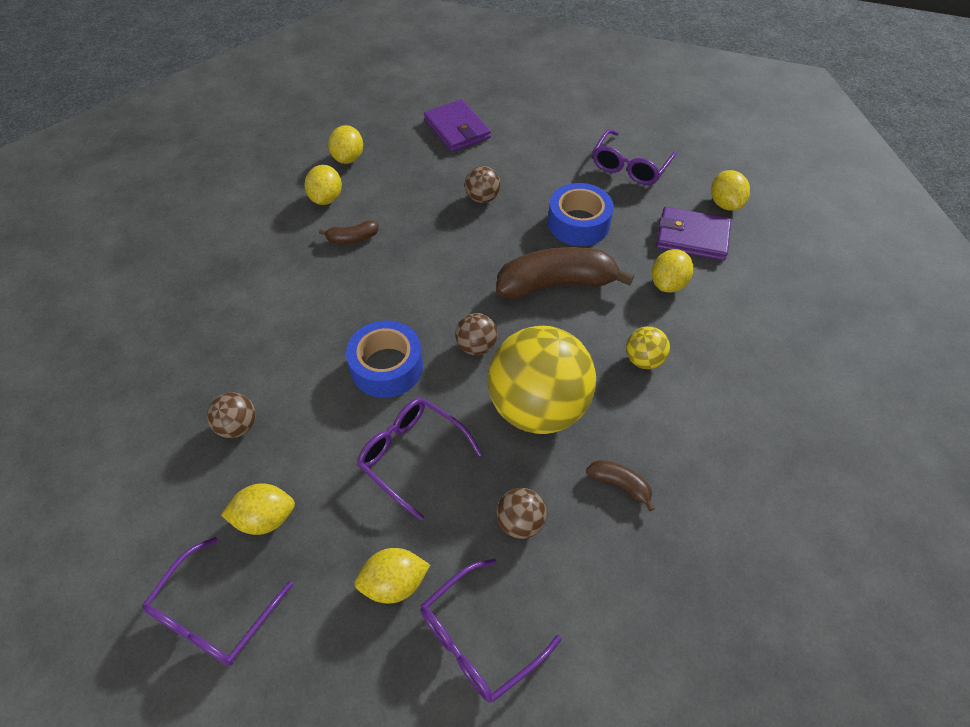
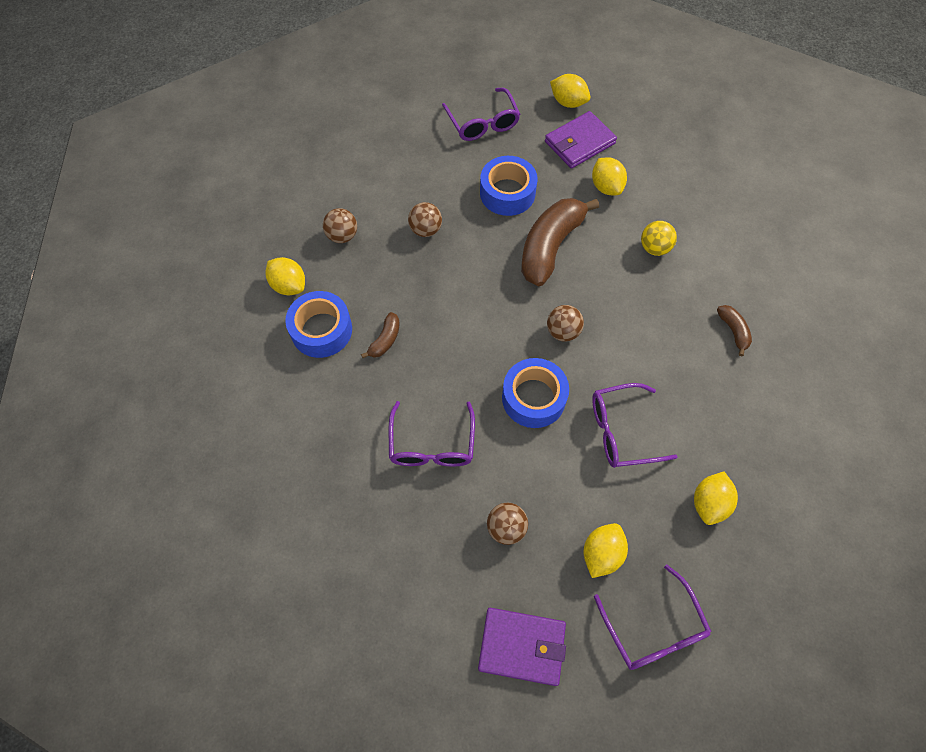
camera: 50 degrees left, 10 degrees up
(326, 198) = (321, 330): yellow lemon -> blue tape
(457, 129) = (333, 193): purple wallet -> purple wallet (521, 646)
(478, 639) = (778, 480): purple glasses -> purple glasses (432, 445)
(520, 522) = (718, 403): brown ball -> brown ball (342, 236)
(538, 407) = (642, 332): yellow ball -> none
(620, 485) = (733, 331): brown banana -> brown banana turned 90 degrees clockwise

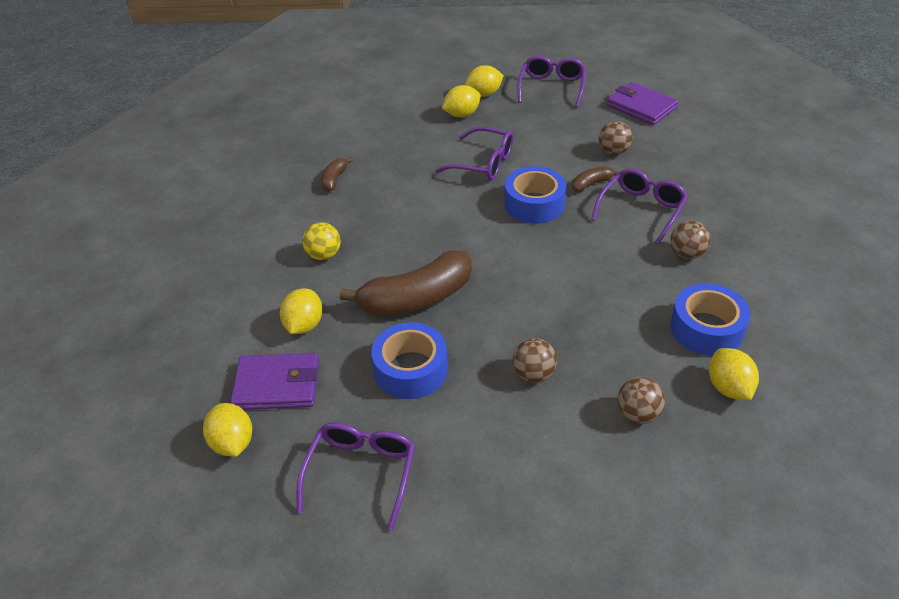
camera: 145 degrees left, 20 degrees down
(385, 340) = (642, 293): brown banana -> brown banana (591, 184)
(563, 331) = (470, 233): brown ball -> brown ball (686, 254)
(601, 554) = (556, 120): yellow lemon -> yellow lemon (484, 94)

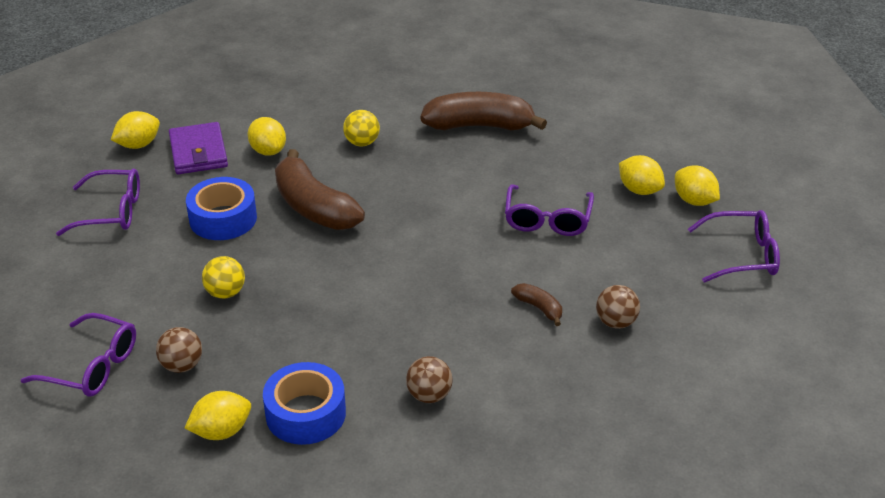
camera: 75 degrees right, 5 degrees down
(304, 325) = (268, 151): yellow lemon -> yellow lemon turned 60 degrees clockwise
(334, 179) = (479, 126): brown banana -> brown banana, size x2.19
(533, 374) = (225, 293): brown ball -> yellow ball
(534, 204) = (484, 266): blue tape -> none
(641, 107) = (737, 342): purple wallet -> none
(641, 210) = (502, 353): purple glasses -> purple glasses (92, 366)

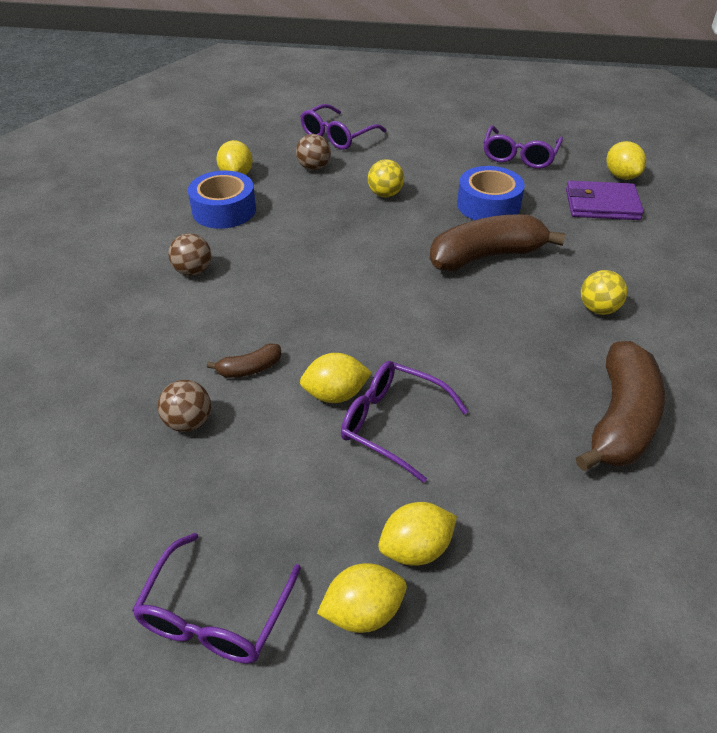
camera: 110 degrees right, 5 degrees up
(268, 151) = (595, 244): yellow lemon -> yellow lemon (335, 394)

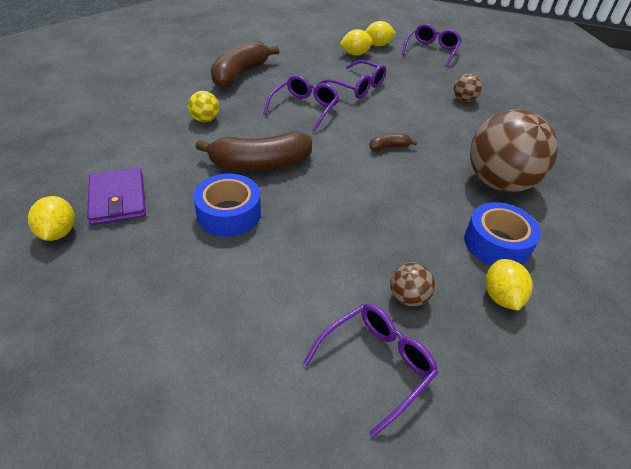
camera: 175 degrees left, 0 degrees up
(193, 271) = (499, 182): brown ball -> brown ball, size x2.32
(249, 369) = (437, 117): brown banana -> brown banana (389, 147)
(335, 394) = (386, 100): yellow lemon -> none
(385, 194) = (329, 242): yellow ball -> none
(519, 156) = (145, 282): purple glasses -> purple glasses (304, 108)
(602, 204) = (118, 199): purple wallet -> purple wallet turned 60 degrees clockwise

